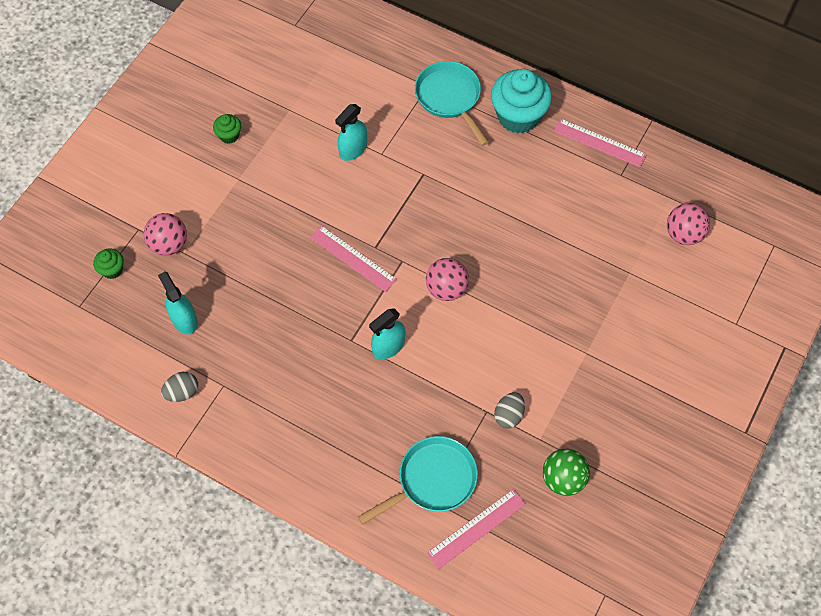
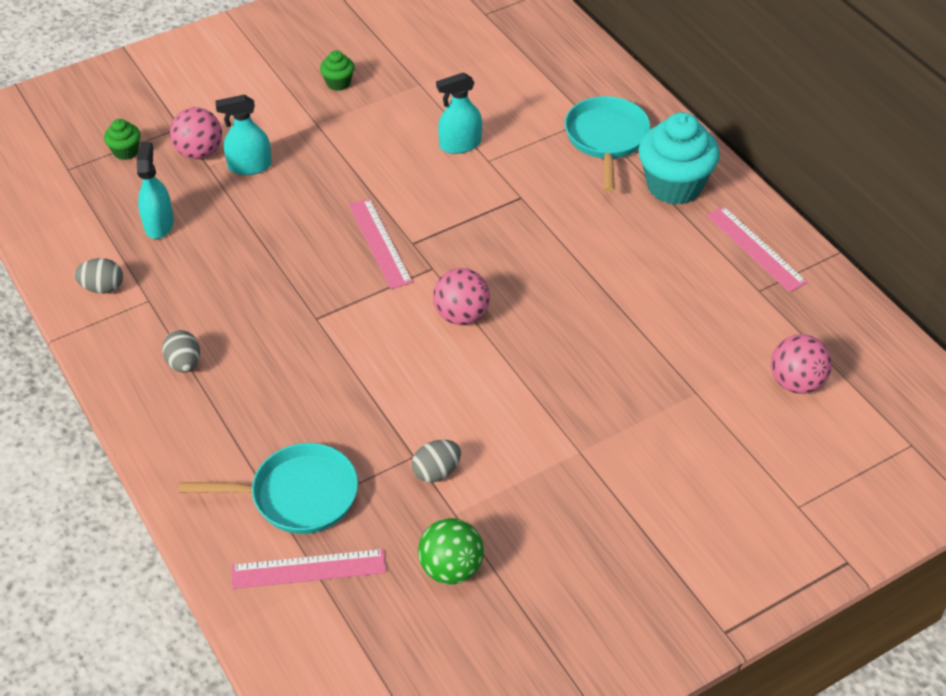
camera: 30 degrees right, 15 degrees down
(286, 422) = (184, 363): none -> grey egg
(388, 346) = (352, 342): turquoise spray bottle -> turquoise spray bottle (250, 166)

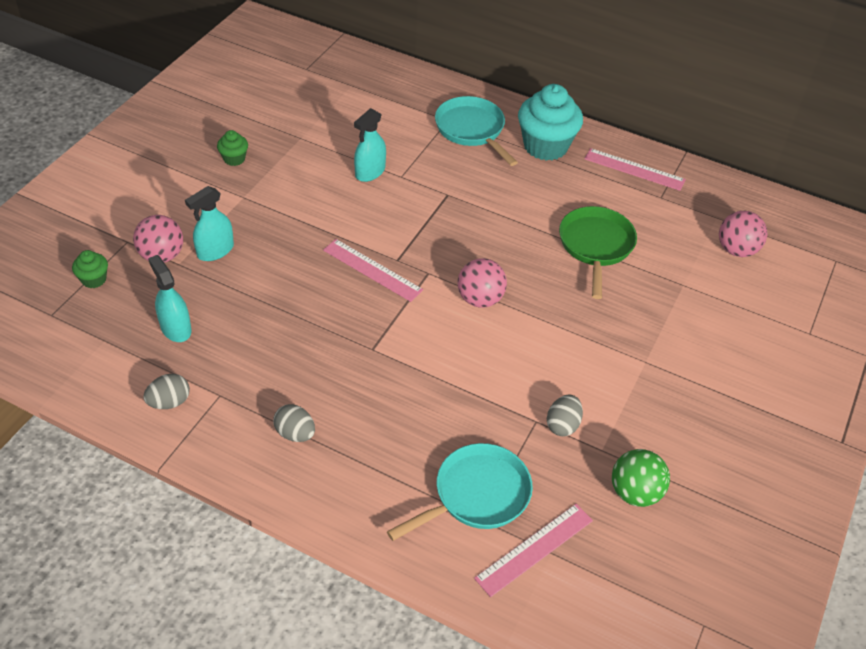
camera: 35 degrees left, 0 degrees up
(633, 313) = (595, 246): none -> green pan

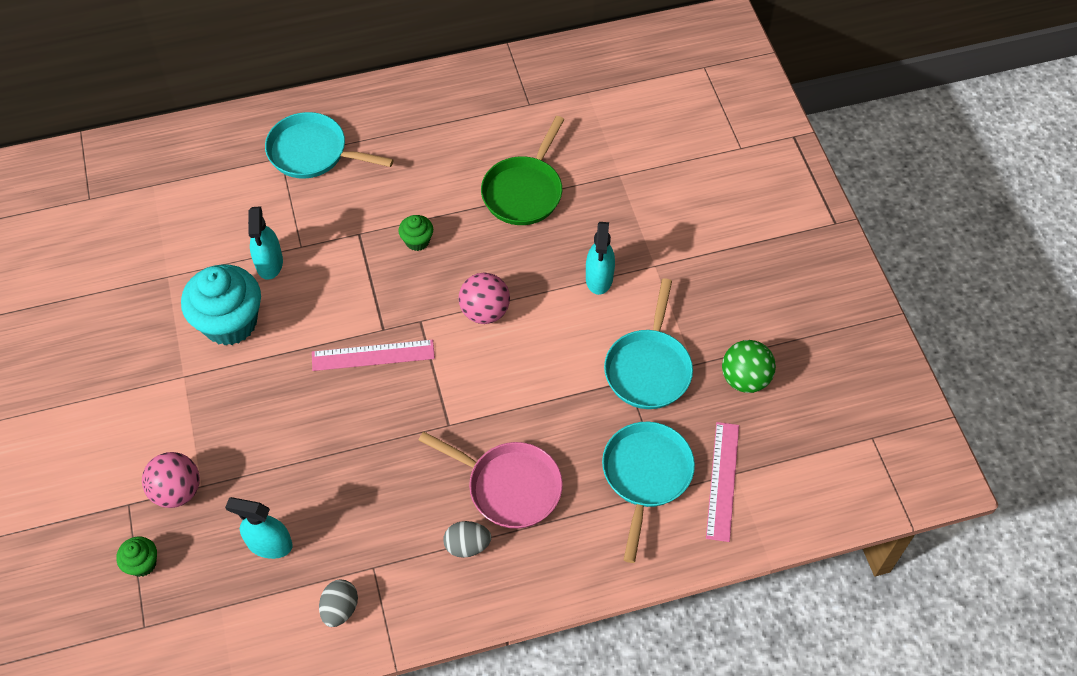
camera: 40 degrees left, 10 degrees up
(215, 251) = (219, 447): turquoise spray bottle -> turquoise spray bottle (599, 278)
(234, 159) = (130, 345): green cupcake -> green cupcake (417, 241)
(368, 420) = (509, 486): none -> pink pan
(545, 146) = (391, 122): turquoise cupcake -> turquoise cupcake (230, 322)
(562, 425) = (648, 368): grey egg -> turquoise pan
(595, 246) = (524, 191): green pan -> green pan turned 120 degrees counterclockwise
(634, 169) = (484, 92): pink ruler -> none
(736, 250) = (628, 112): pink ball -> none

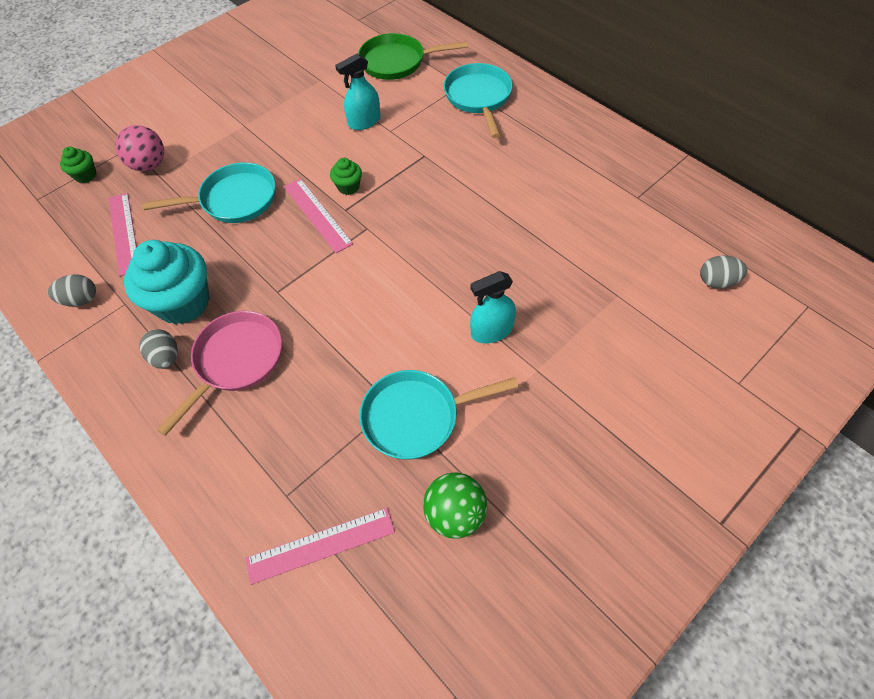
camera: 65 degrees right, 0 degrees up
(230, 322) = (301, 126): turquoise cupcake -> turquoise cupcake (183, 302)
(269, 544) = (123, 233): turquoise spray bottle -> pink ruler
(417, 241) = (442, 191): green cupcake -> green cupcake (348, 187)
(485, 311) = (402, 265): pink ball -> none
(509, 486) = (236, 361): pink pan -> pink pan turned 150 degrees counterclockwise
(524, 191) = (544, 235): green pan -> green pan (397, 62)
(646, 476) = (294, 468): turquoise pan -> turquoise pan (234, 200)
(648, 105) = (717, 281): none -> grey egg

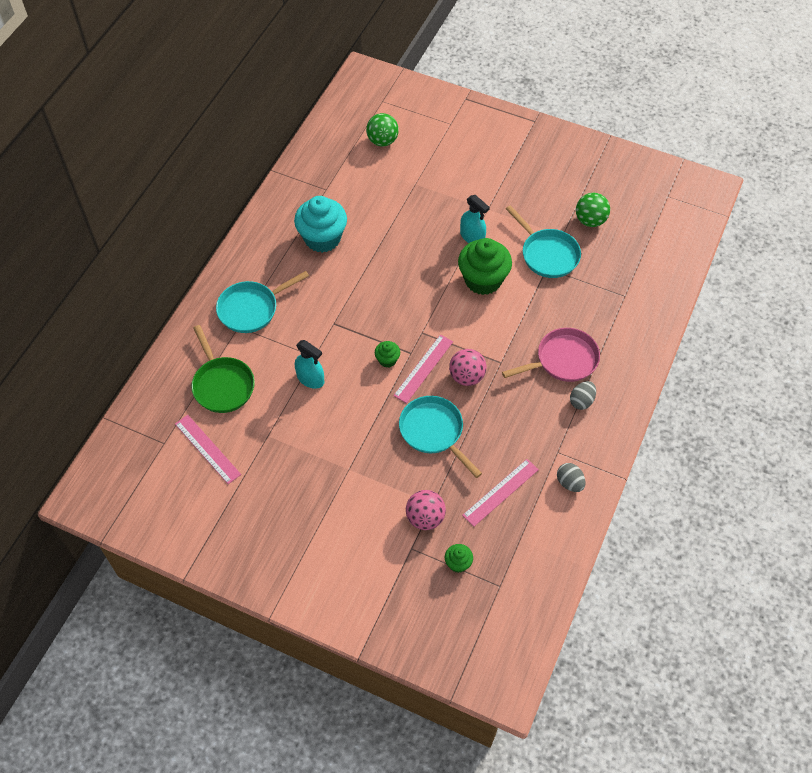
camera: 115 degrees left, 0 degrees up
(183, 302) = (538, 414): turquoise cupcake -> turquoise cupcake (322, 238)
(236, 361) = (563, 360): pink pan -> pink pan turned 150 degrees clockwise
(280, 251) = (466, 376): none -> pink ball
(321, 545) = (639, 269): pink ruler -> pink ruler (207, 449)
(411, 317) = (483, 280): none -> green cupcake
(717, 281) = (382, 141): grey egg -> green ball

